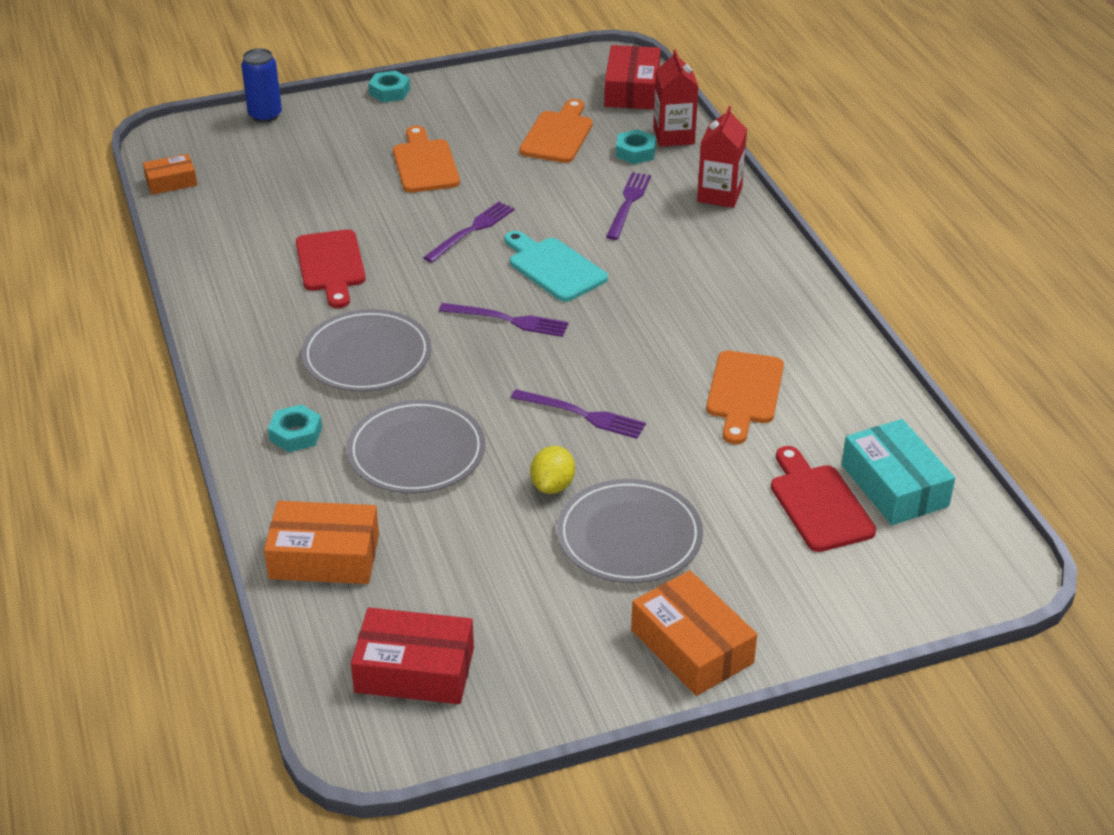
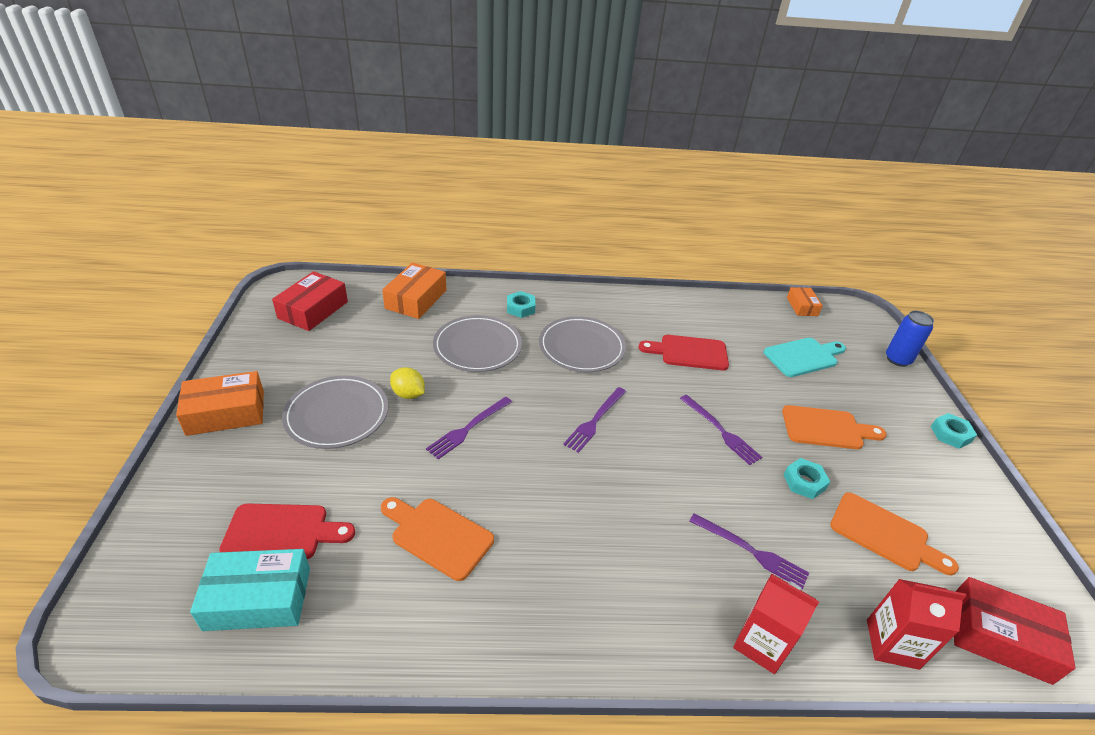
camera: 105 degrees right, 0 degrees up
(553, 267) = (657, 465): turquoise cutting board -> turquoise cutting board (803, 357)
(635, 152) = (852, 591): turquoise nut -> turquoise nut (804, 482)

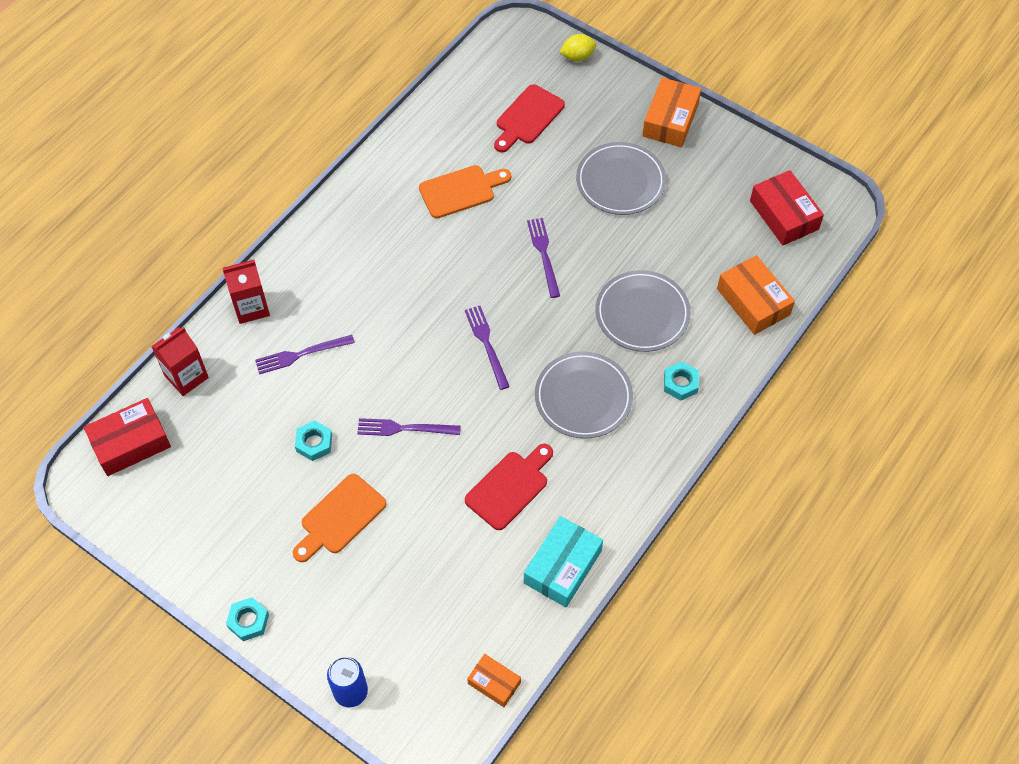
camera: 130 degrees right, 20 degrees up
(258, 598) = (486, 94): turquoise box -> turquoise box (562, 567)
(408, 394) = (612, 235): yellow lemon -> yellow lemon (577, 57)
(803, 357) = (426, 594): turquoise cutting board -> none
(884, 534) = (235, 453): orange cutting board -> none

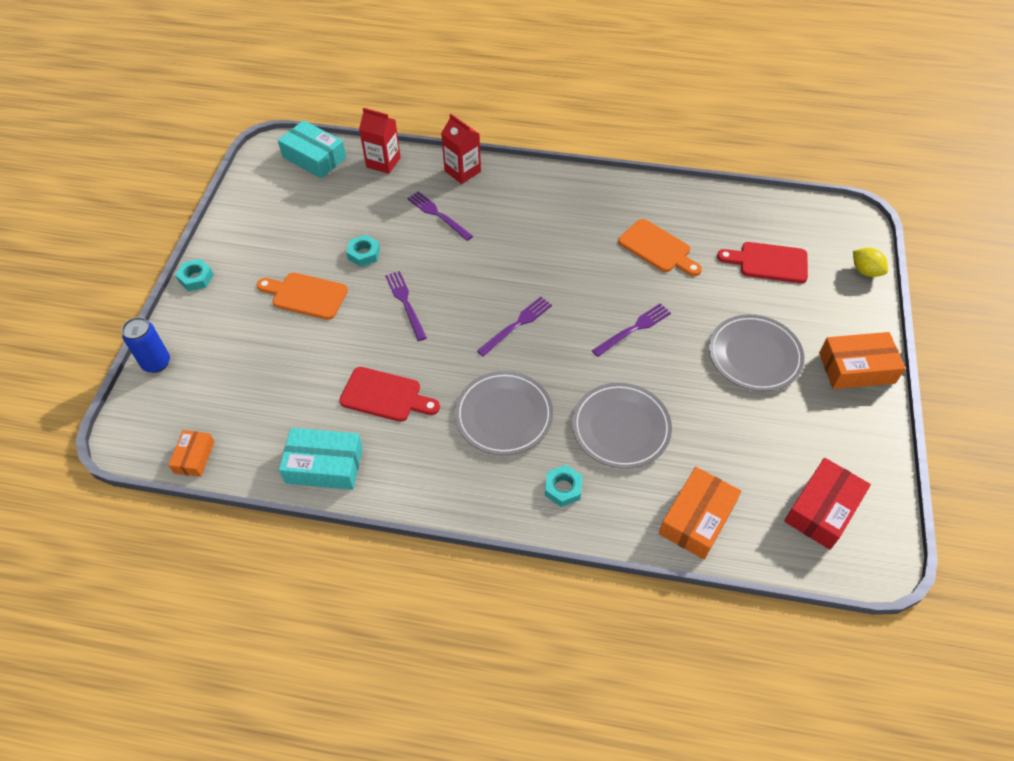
camera: 65 degrees right, 5 degrees down
(131, 443) = (314, 157): red box -> turquoise box

